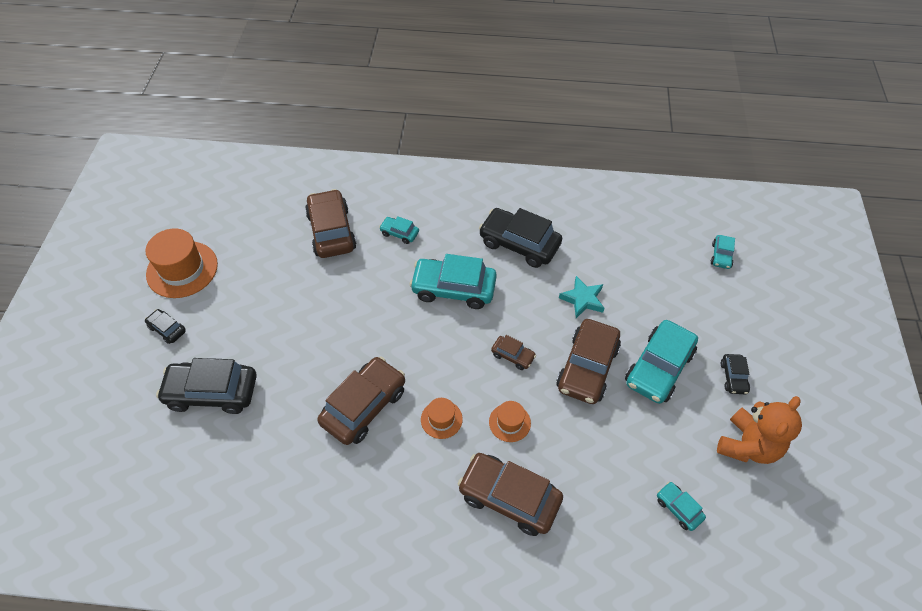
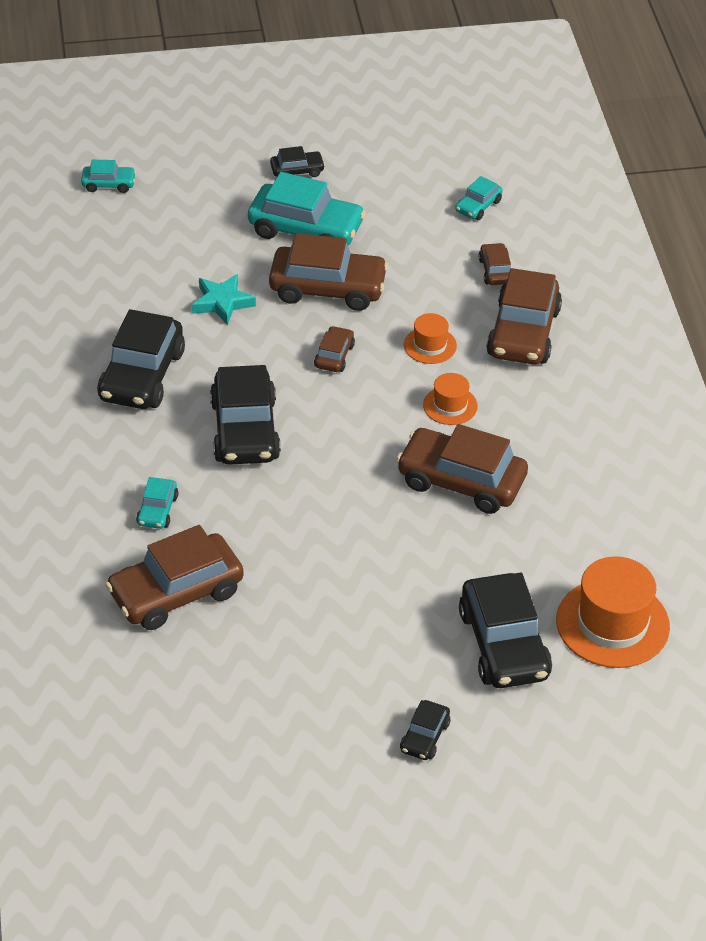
camera: 105 degrees left, 10 degrees down
(182, 269) = (309, 762): orange hat -> orange hat (612, 623)
(453, 289) = (245, 430): turquoise car -> black car
(590, 498) = (495, 271): none -> brown car
(747, 445) = (382, 159): orange teddy bear -> none

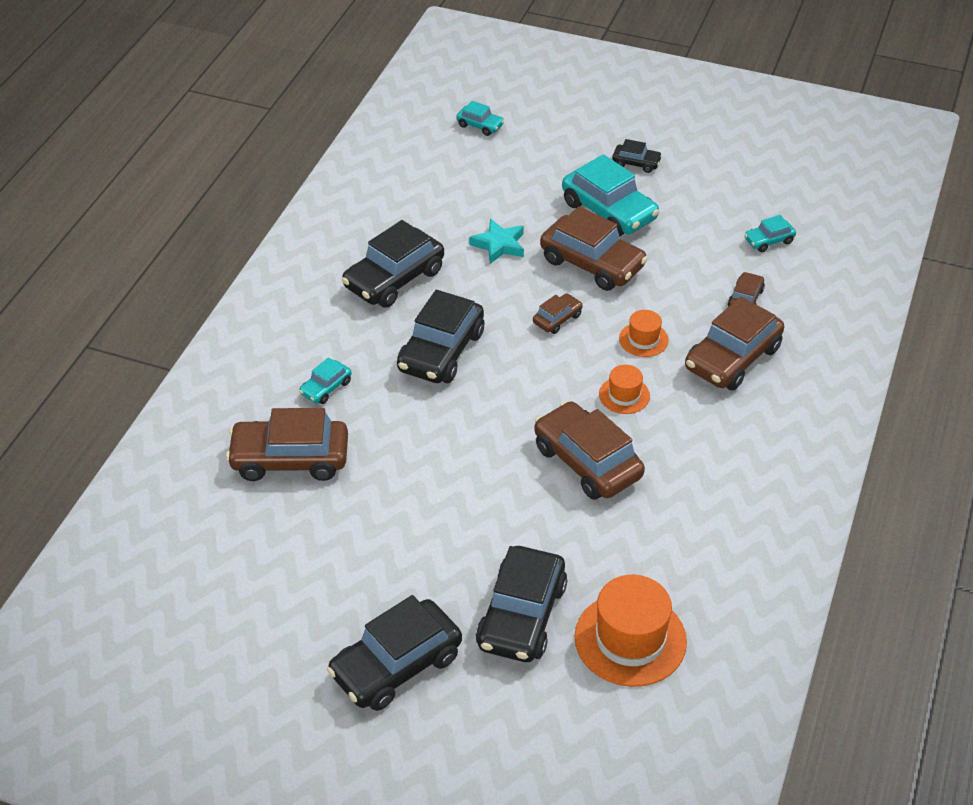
camera: 30 degrees right, 0 degrees up
(424, 737) = (396, 665): black car -> black car, size x2.06

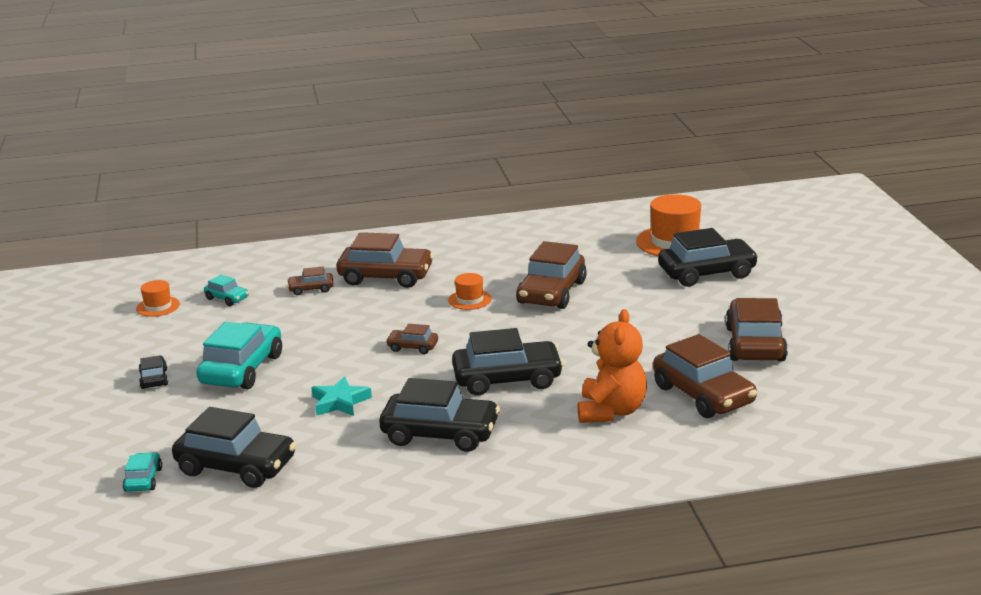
camera: 120 degrees left, 20 degrees down
(326, 388) = (611, 411): turquoise car -> orange teddy bear
(396, 665) = (801, 295): black car -> black car (236, 466)
(592, 263) = (325, 355): brown car -> brown car (755, 344)
(643, 339) = (400, 310): orange hat -> orange hat (158, 306)

